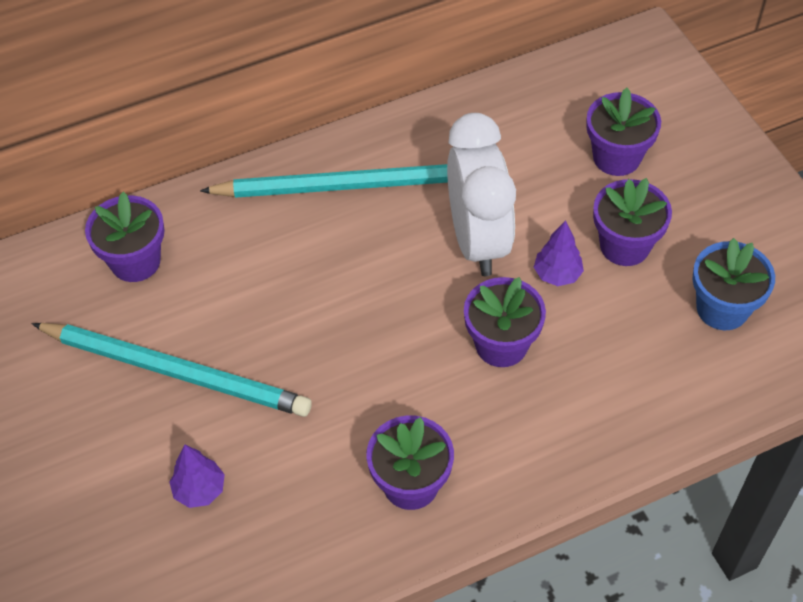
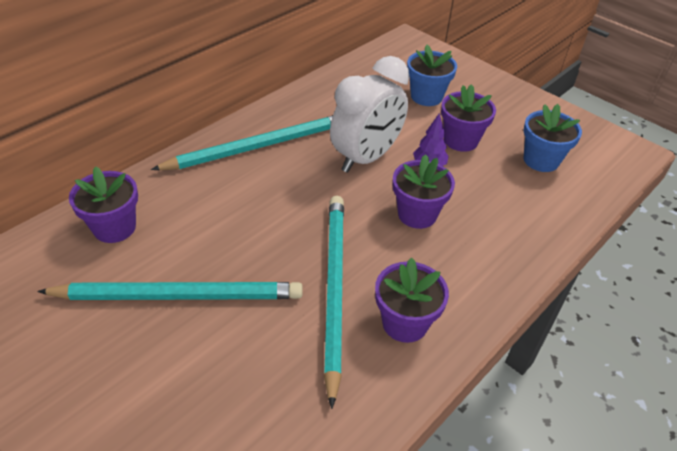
camera: 25 degrees left, 10 degrees down
(199, 490) = (237, 380): purple tree -> none
(349, 416) = (334, 288): none -> turquoise pencil
(478, 241) = (366, 158): white clock -> white clock turned 75 degrees clockwise
(616, 157) = (426, 96): purple flower pot -> blue flower pot

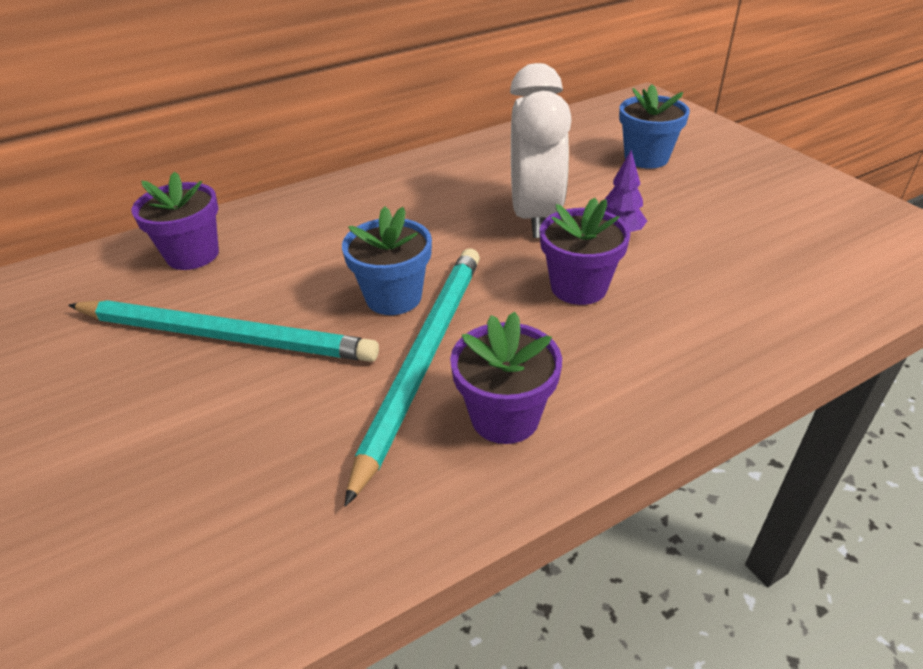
camera: 20 degrees right, 5 degrees down
(259, 146) = (403, 191): turquoise pencil -> none
(366, 158) = (535, 216): white clock -> white clock turned 60 degrees counterclockwise
(461, 140) = (676, 209): purple flower pot -> none
(541, 160) = (792, 244): blue flower pot -> blue flower pot (393, 297)

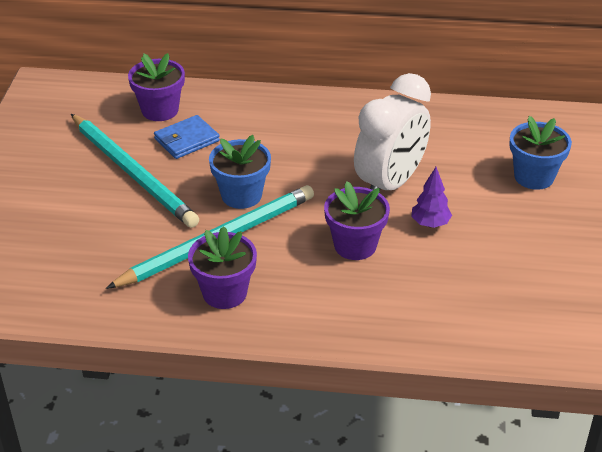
camera: 35 degrees right, 0 degrees up
(260, 270) = (187, 140): none -> blue wallet

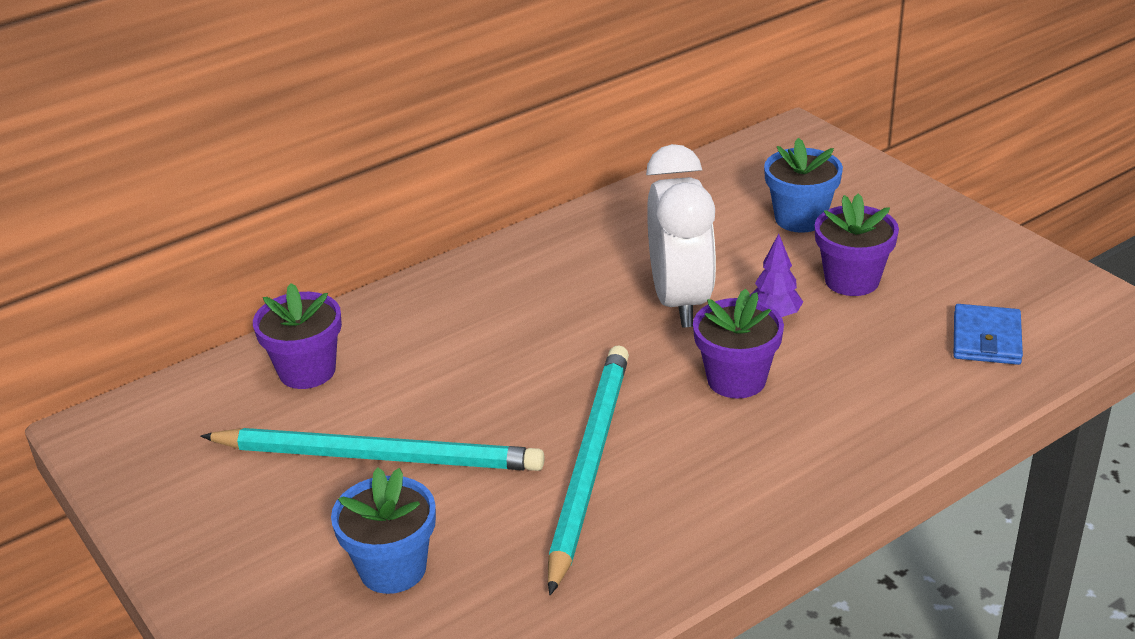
camera: 40 degrees left, 5 degrees down
(187, 140) = (390, 384): blue wallet -> blue wallet (986, 339)
(224, 293) = (678, 512): purple flower pot -> purple flower pot (851, 280)
(241, 195) = (544, 403): blue flower pot -> blue flower pot (392, 568)

